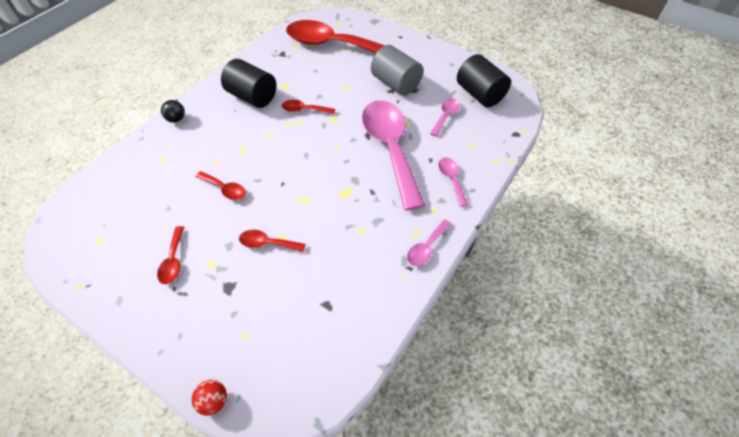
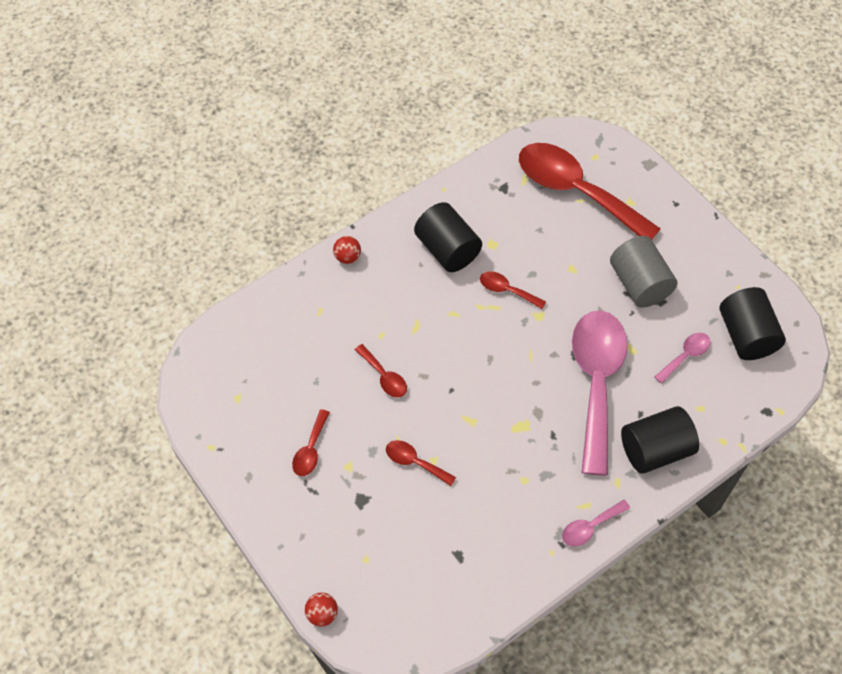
camera: 20 degrees right, 5 degrees up
(176, 119) = (347, 257): black ball -> red ball
(451, 179) = (655, 450): pink spoon -> black cylinder

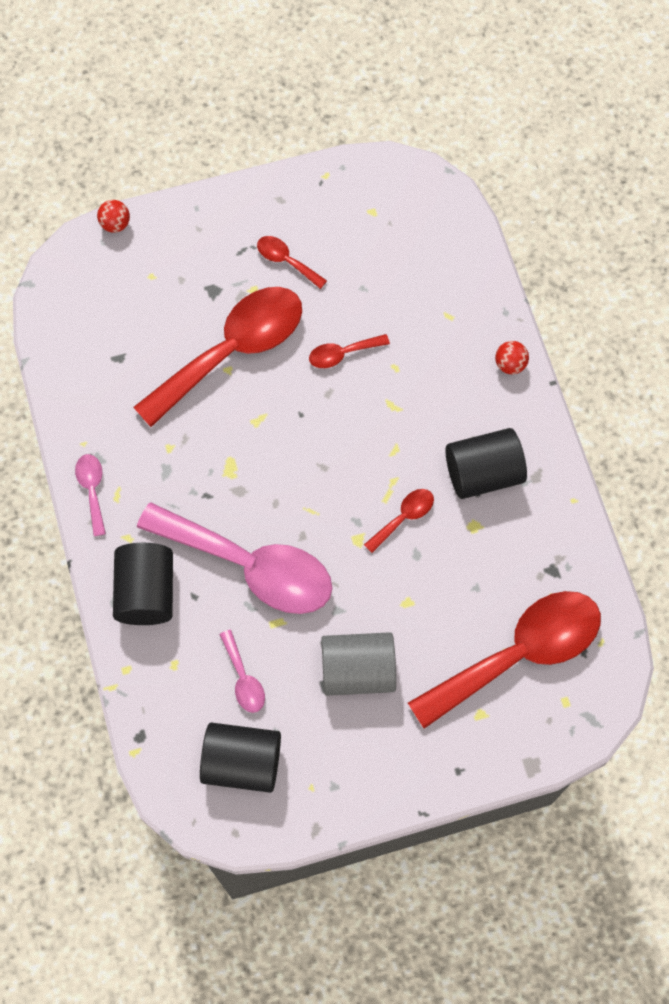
camera: 110 degrees right, 10 degrees up
(414, 462) = (232, 351): red spoon -> red spoon, size x2.39

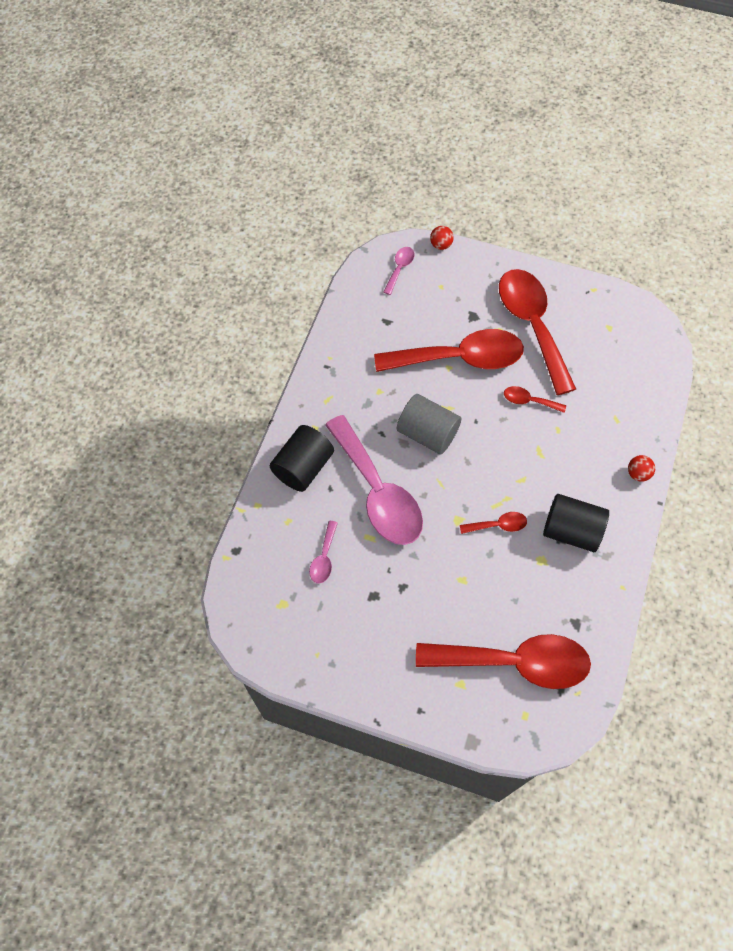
camera: 35 degrees right, 5 degrees down
(92, 490) = (315, 387): pink spoon -> pink spoon (399, 268)
(242, 762) = (285, 609): black cylinder -> none
(286, 261) = (532, 325): red spoon -> red spoon, size x2.39
(358, 670) = (399, 601): grey cylinder -> grey cylinder (427, 433)

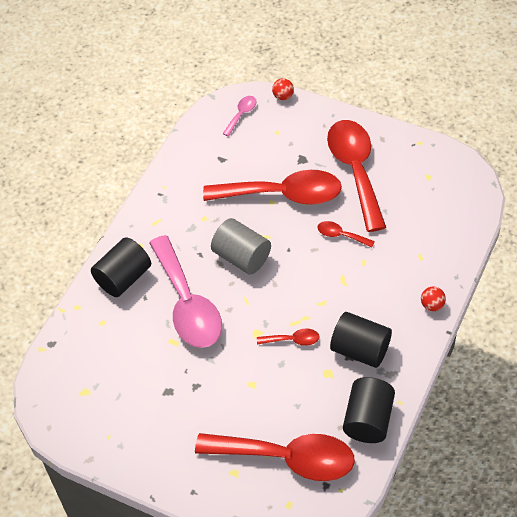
camera: 10 degrees right, 10 degrees down
(324, 558) = (129, 356): pink spoon -> none
(593, 610) = (368, 420): none -> black cylinder

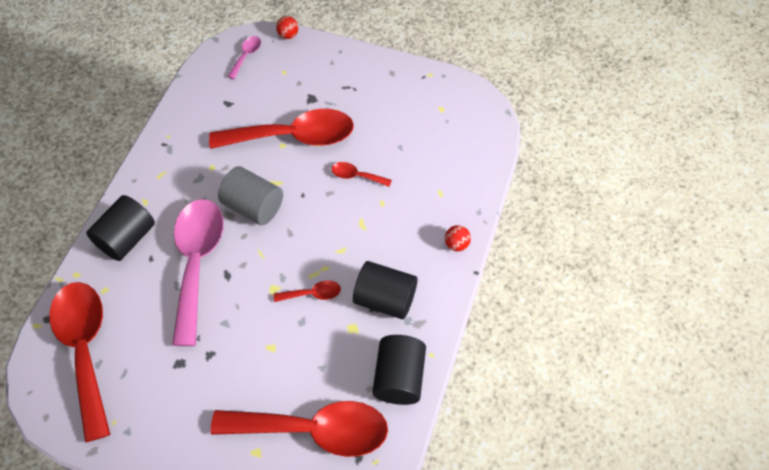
camera: 10 degrees left, 5 degrees up
(187, 304) = (197, 262): pink spoon -> pink spoon turned 150 degrees counterclockwise
(355, 170) = (367, 106): red spoon -> red spoon (85, 349)

